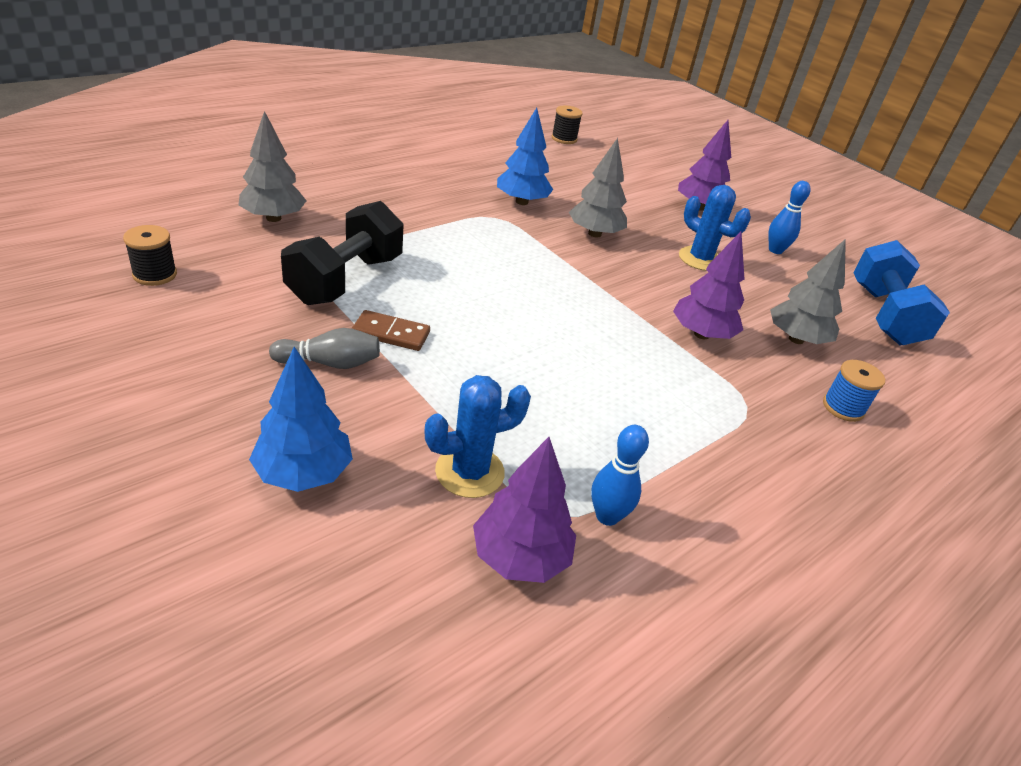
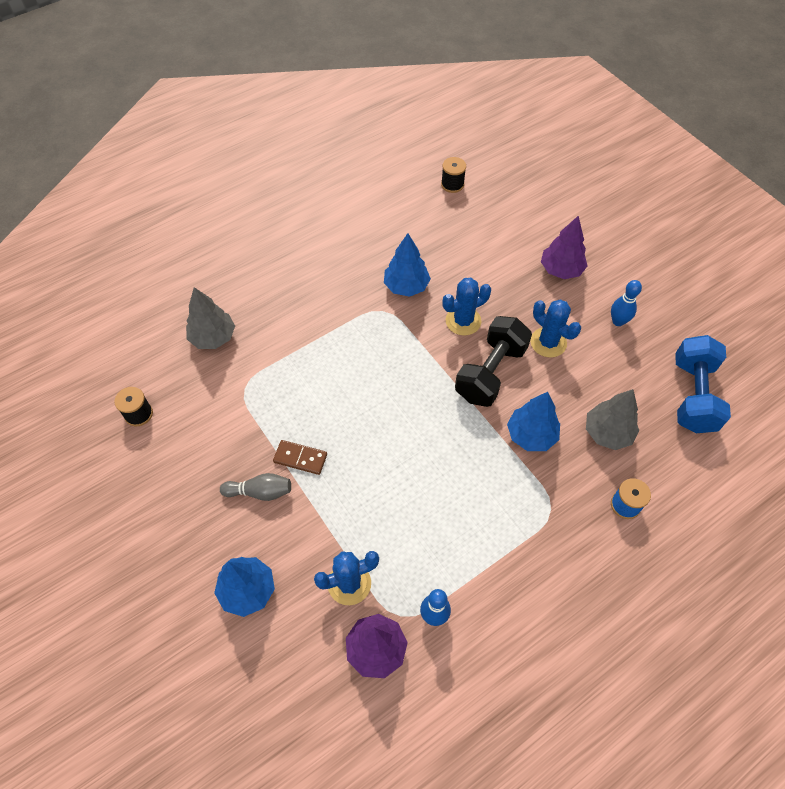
camera: 10 degrees right, 20 degrees up
(346, 279) = (268, 403): black dumbbell -> black dumbbell (490, 372)
(594, 234) = (463, 321): grey tree -> blue cactus
(701, 334) = (531, 435): purple tree -> blue tree

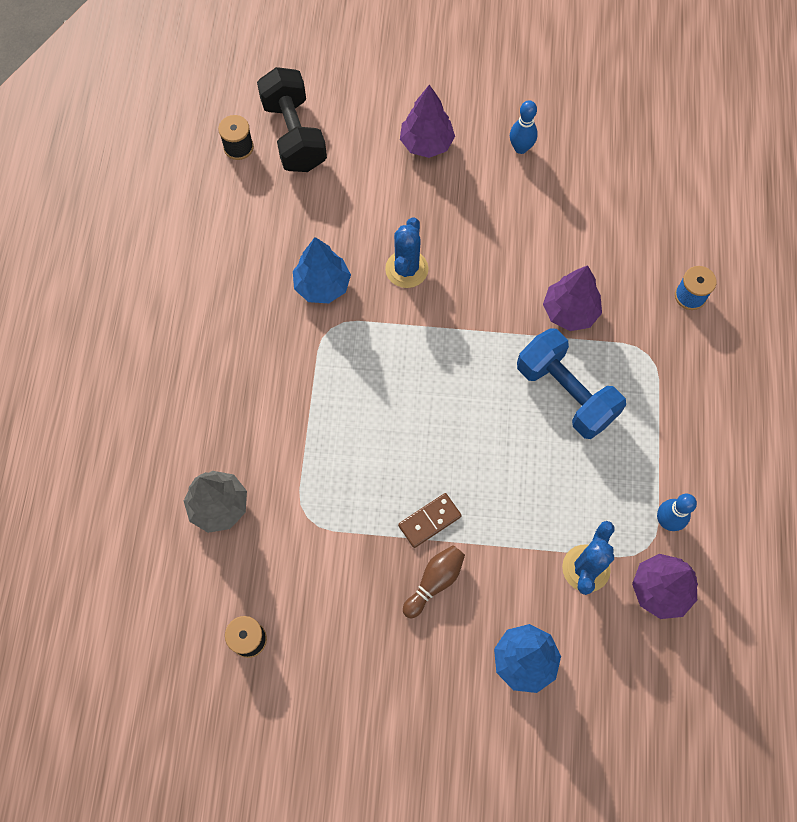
camera: 50 degrees left, 10 degrees up
(260, 492) = (434, 582): grey bowling pin -> brown bowling pin
(490, 372) = (481, 292): black dumbbell -> black dumbbell (294, 135)
(531, 435) = (570, 311): blue tree -> purple tree
(548, 342) = (492, 220): blue cactus -> none
(607, 433) = (617, 252): grey tree -> none
(692, 395) = (638, 159): blue dumbbell -> blue dumbbell (565, 393)

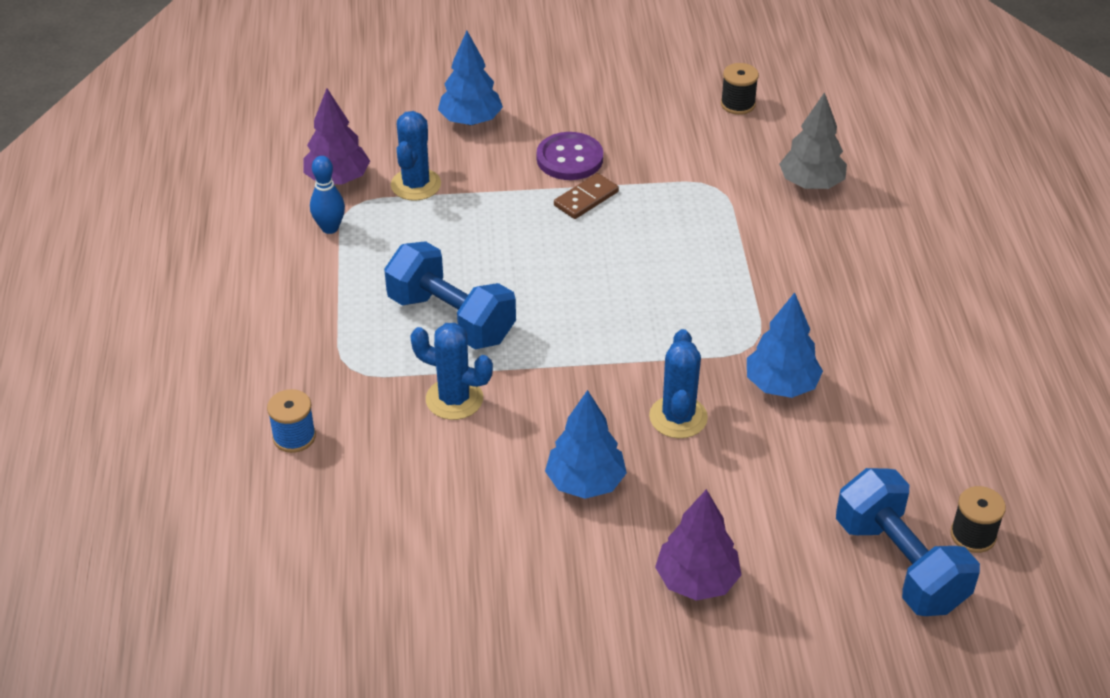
camera: 170 degrees right, 25 degrees down
(294, 135) = (899, 564): black dumbbell -> blue dumbbell
(434, 582) = (569, 158): brown bowling pin -> purple button
(484, 225) = (585, 482): none -> blue tree
(520, 148) = (551, 595): blue bowling pin -> none
(570, 311) = (454, 399): purple tree -> blue cactus

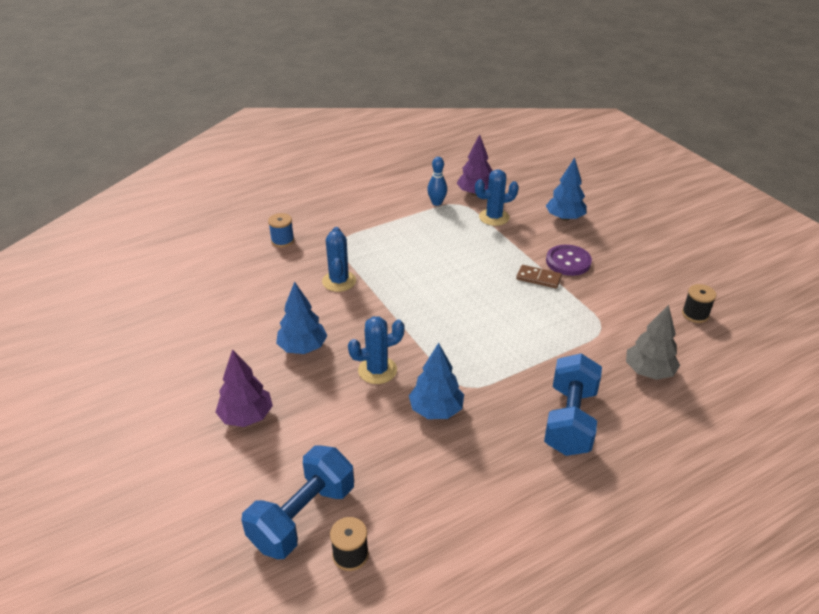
camera: 65 degrees right, 5 degrees down
(451, 318) = (399, 261): blue dumbbell -> blue dumbbell (570, 420)

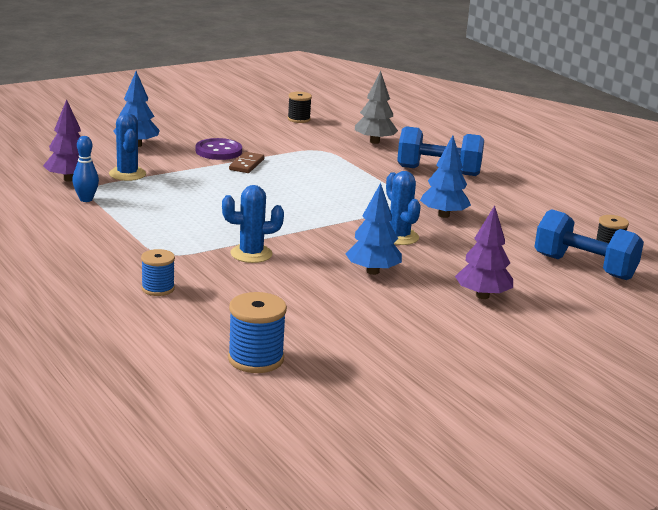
camera: 95 degrees left, 15 degrees down
(172, 283) = (255, 359): none -> blue spool

